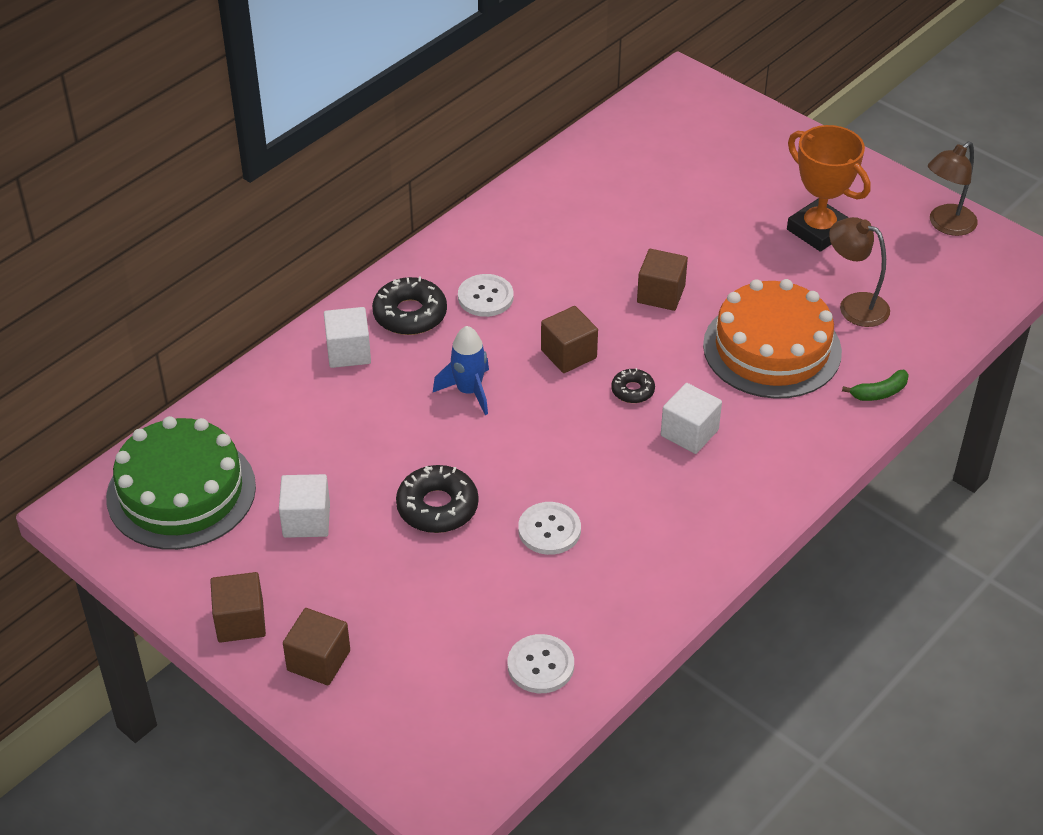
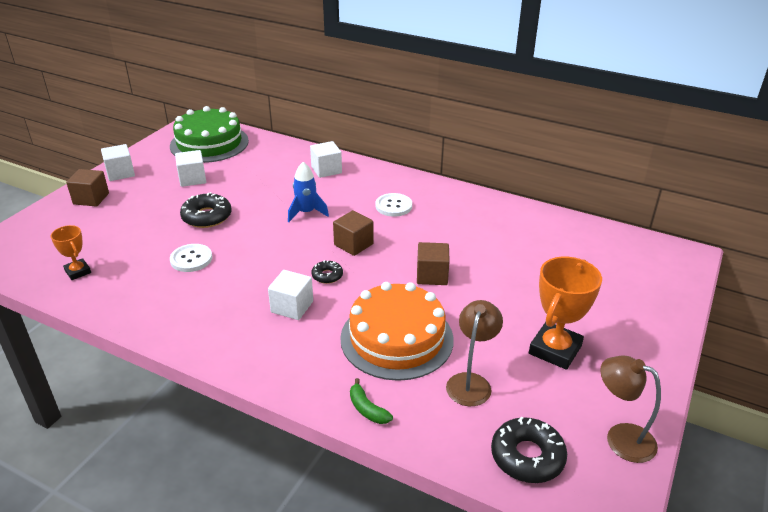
camera: 75 degrees right, 10 degrees down
(240, 621) = (120, 173): brown cube -> white cube
(410, 314) = (366, 183): black donut -> black donut (527, 456)
(540, 665) = (78, 271): white button -> orange trophy

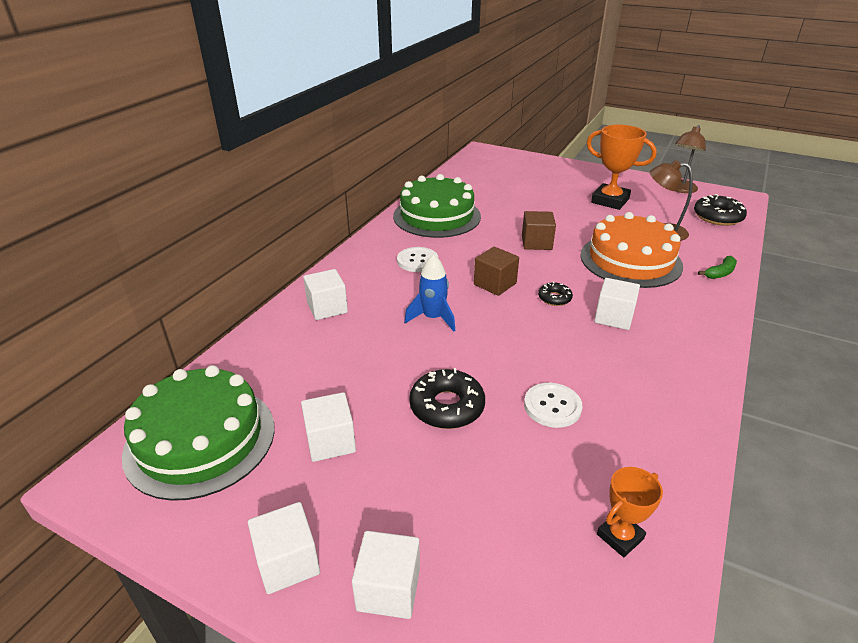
camera: 90 degrees left, 0 degrees up
(91, 199) = (388, 589): brown cube -> white cube
(483, 217) = (437, 216): none -> green cake

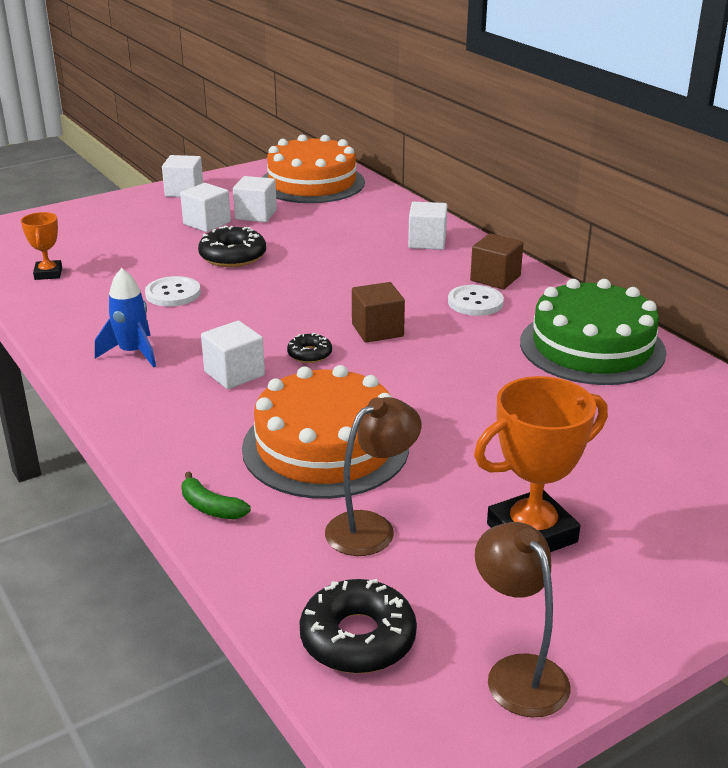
camera: 120 degrees right, 5 degrees down
(200, 439) = (312, 183): green cake -> orange cake
(388, 589) = (130, 209): white cube -> white cube (207, 223)
(433, 318) = (353, 281): blue rocket -> blue rocket (133, 353)
(536, 243) = (445, 393): brown cube -> brown cube (495, 278)
(720, 273) = (211, 507): green banana -> green banana turned 45 degrees counterclockwise

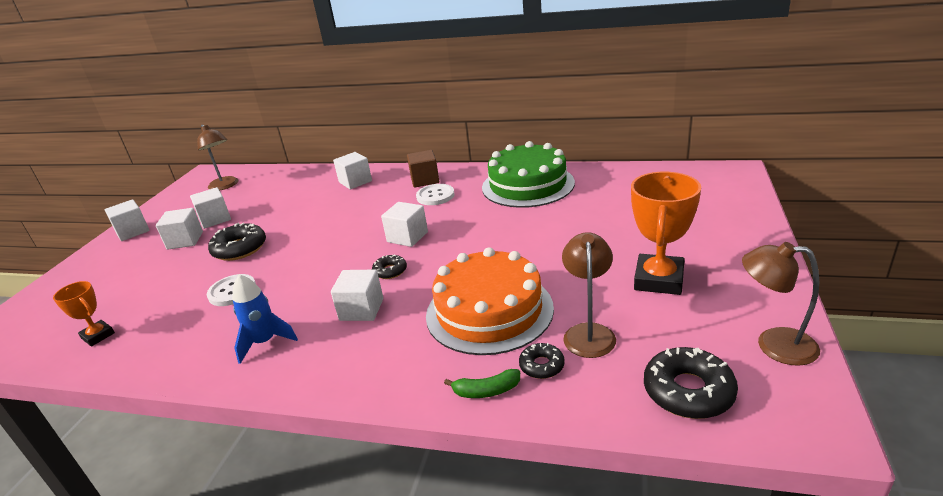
camera: 40 degrees left, 0 degrees up
(283, 522) = (541, 366): none -> black donut
(312, 183) = (225, 186): orange cake -> brown lamp
(377, 330) = (407, 237): brown cube -> white cube

